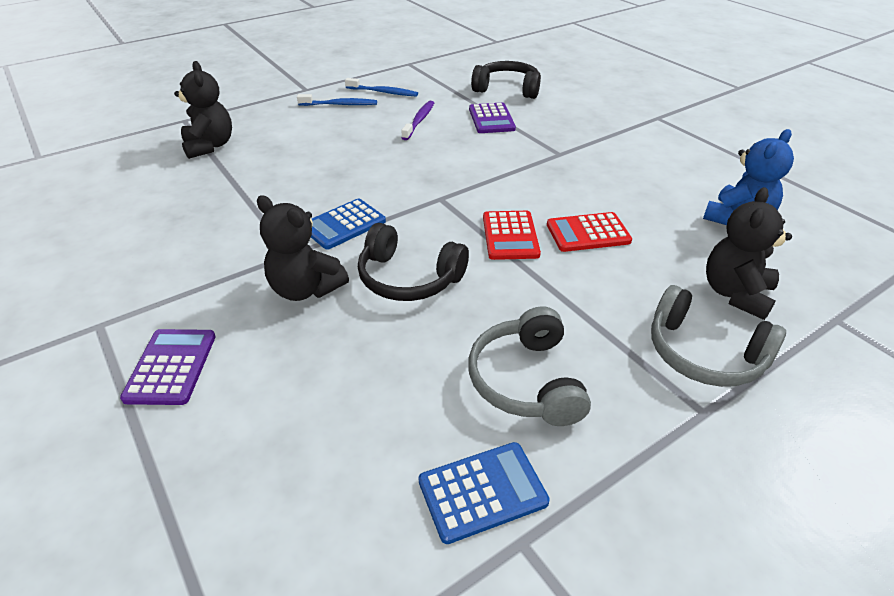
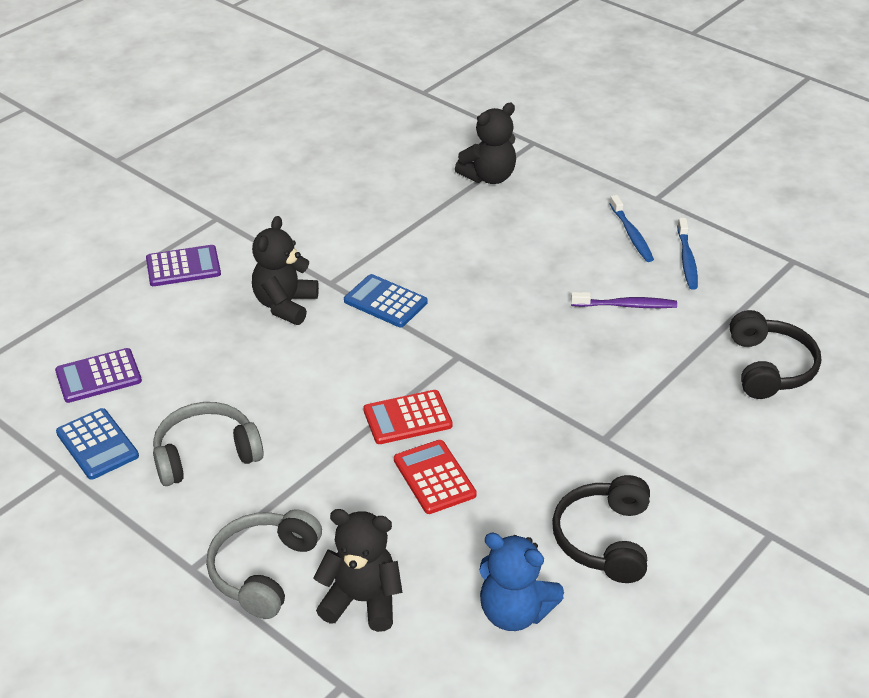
camera: 75 degrees right, 0 degrees up
(409, 278) = (318, 361): black headphones -> black headphones (604, 539)
(491, 119) = (666, 366): purple calculator -> purple calculator (98, 376)

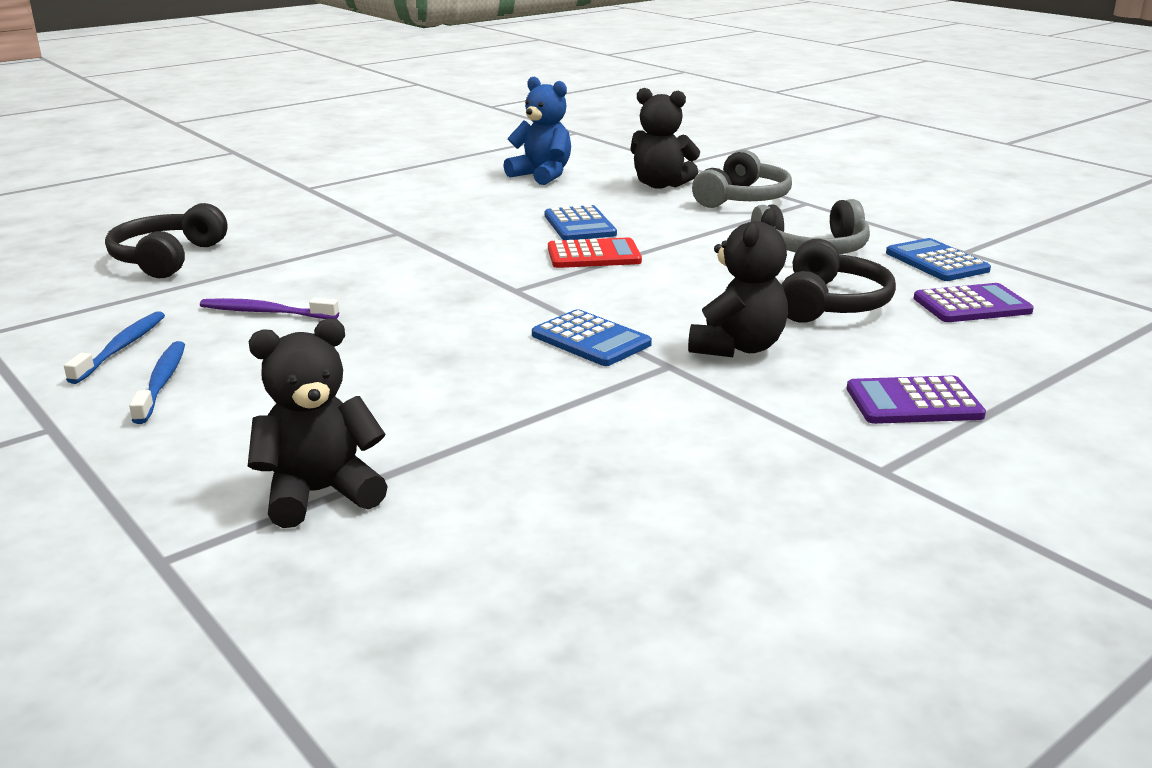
camera: 170 degrees left, 15 degrees down
(434, 477) = (579, 225): red calculator -> blue calculator
(604, 539) = (447, 193): black headphones -> black headphones (830, 304)

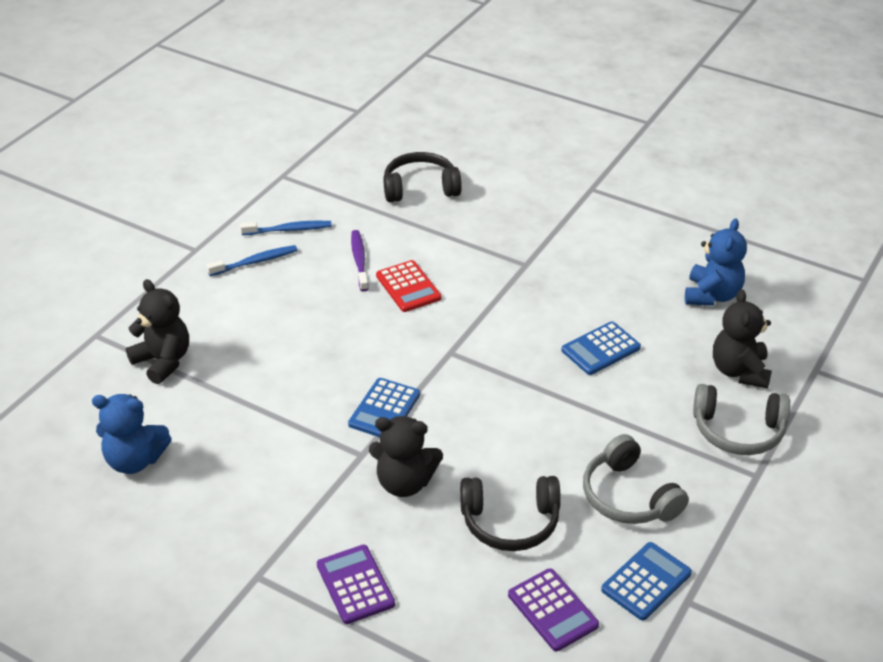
camera: 70 degrees right, 15 degrees up
(562, 552) = (135, 460): none -> blue teddy bear
(594, 255) = (538, 373): red calculator -> red calculator (408, 287)

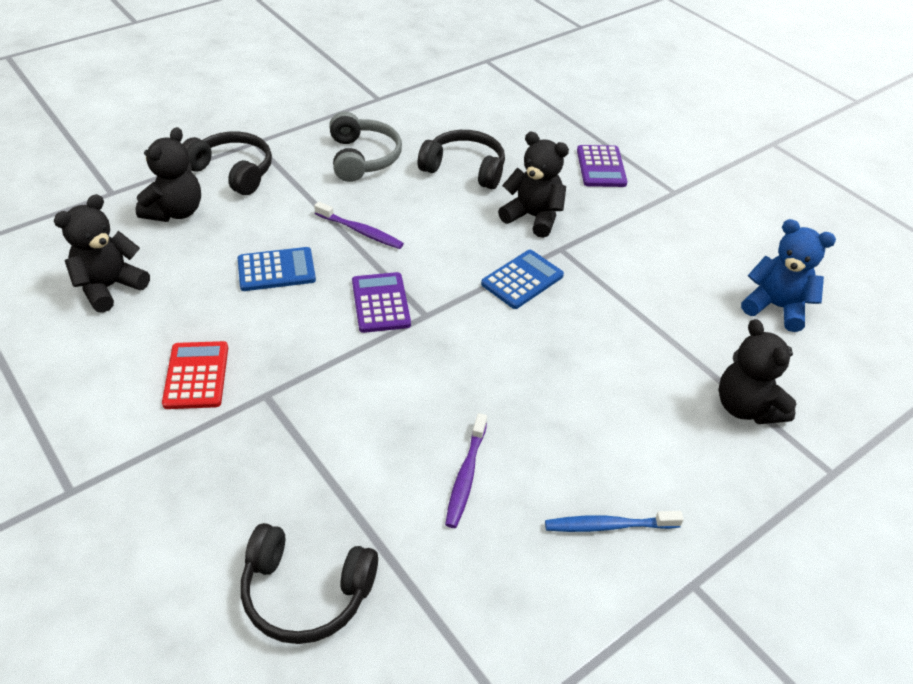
camera: 160 degrees left, 5 degrees up
(289, 230) = (543, 574): blue toothbrush -> none
(408, 287) = (425, 411): red calculator -> red calculator (196, 375)
(552, 610) = (470, 118): purple calculator -> purple calculator (381, 303)
(561, 408) = (360, 231): none -> purple toothbrush
(646, 581) = (395, 113): blue calculator -> none
(712, 295) = (109, 287): blue teddy bear -> black teddy bear
(738, 431) = (232, 172): grey headphones -> black headphones

